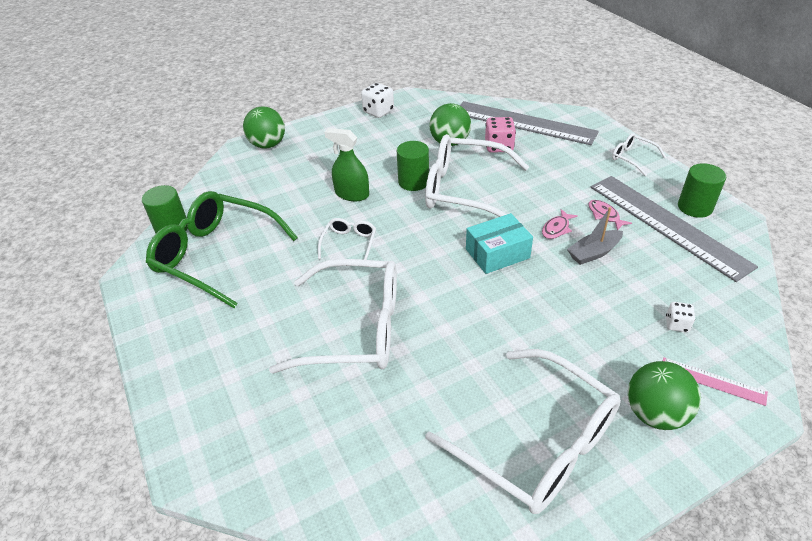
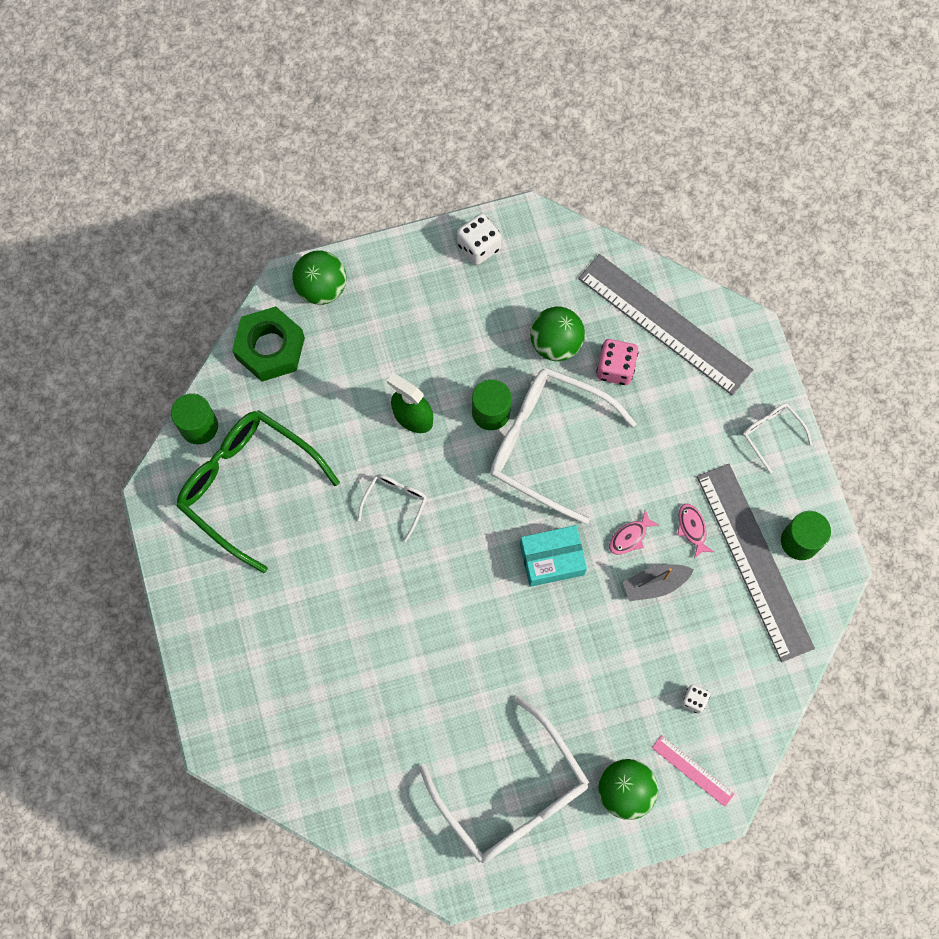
camera: 10 degrees right, 30 degrees up
(231, 178) = (270, 348): none -> green nut
(355, 328) = (381, 628): white glasses -> none

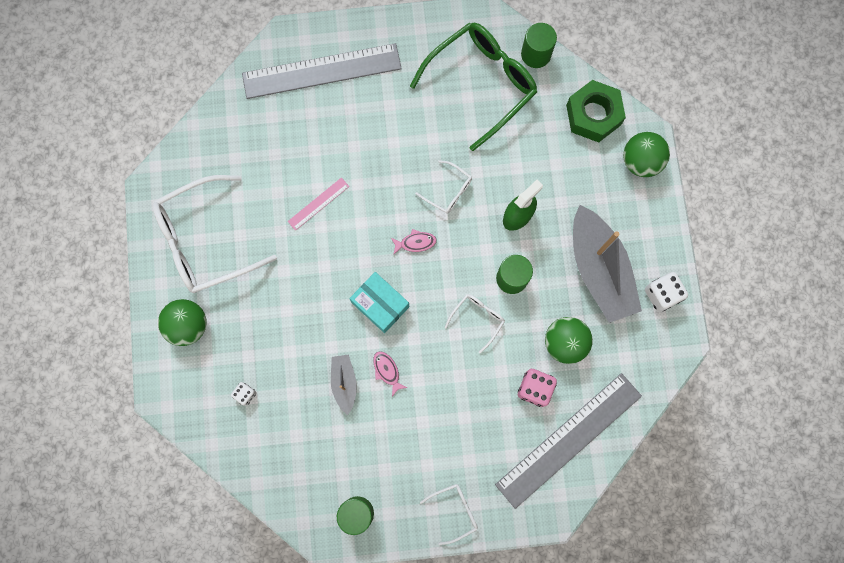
camera: 100 degrees right, 5 degrees up
(462, 317) = (599, 270): none -> grey boat
(547, 443) = (477, 319): white glasses -> white glasses, size x0.45
(552, 559) = (380, 304): turquoise box -> turquoise box turned 45 degrees counterclockwise
(692, 528) = (384, 424): pink fish -> pink fish (415, 242)
(692, 770) = (191, 381): pink ruler -> pink ruler (318, 204)
(754, 561) = (347, 470): grey ruler -> grey ruler (321, 71)

